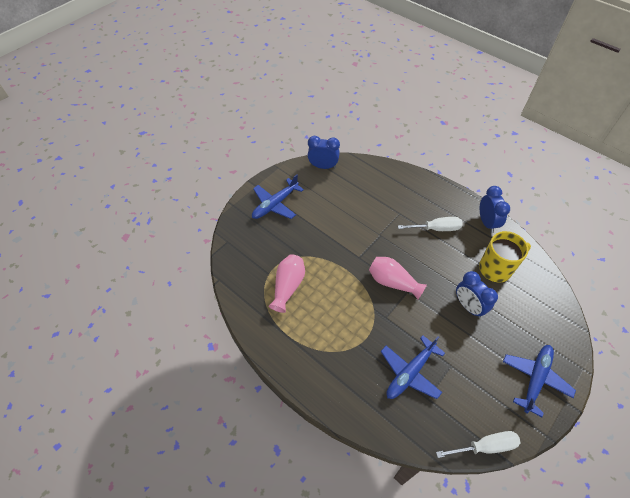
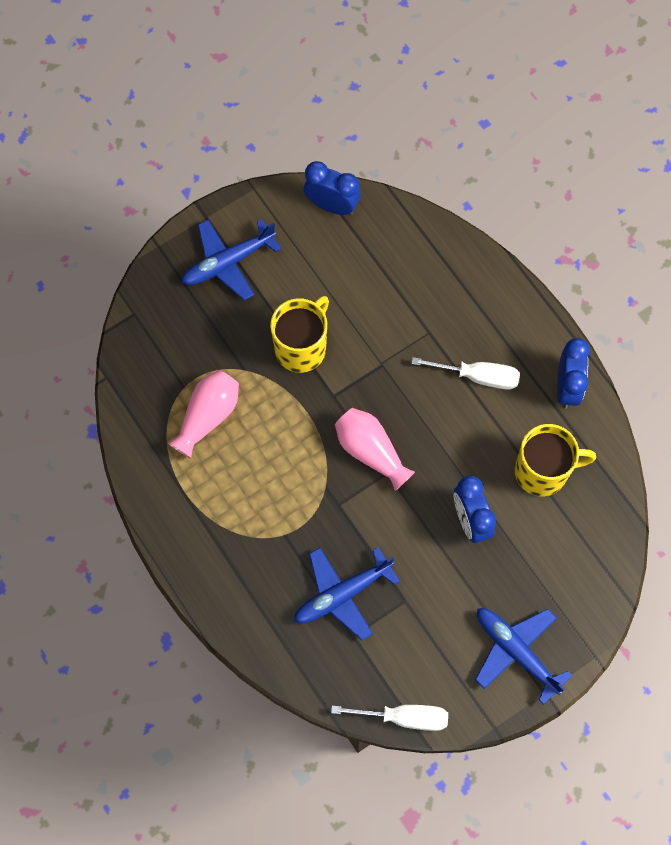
camera: 15 degrees right, 15 degrees up
(331, 237) = (301, 347): none -> yellow mug
(535, 379) = (516, 652): blue plane -> blue plane turned 90 degrees counterclockwise

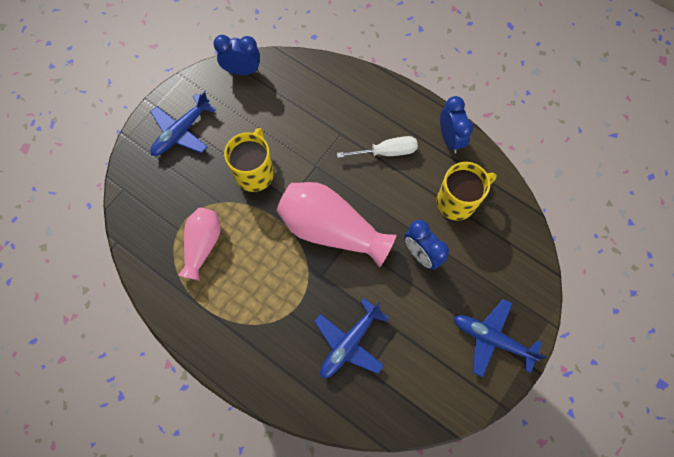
camera: 20 degrees left, 0 degrees up
(370, 451) = (331, 229): pink vase -> pink vase, size x1.66
(404, 717) = (430, 421): white screwdriver -> none

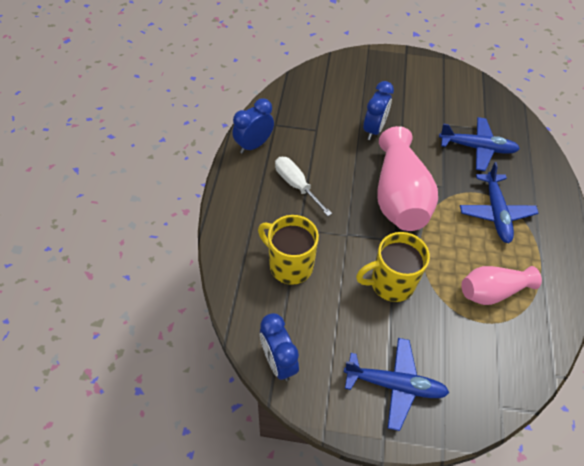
camera: 120 degrees left, 15 degrees down
(457, 201) = (312, 122): yellow mug -> yellow mug (289, 265)
(492, 339) = (404, 72): blue plane -> blue plane (495, 212)

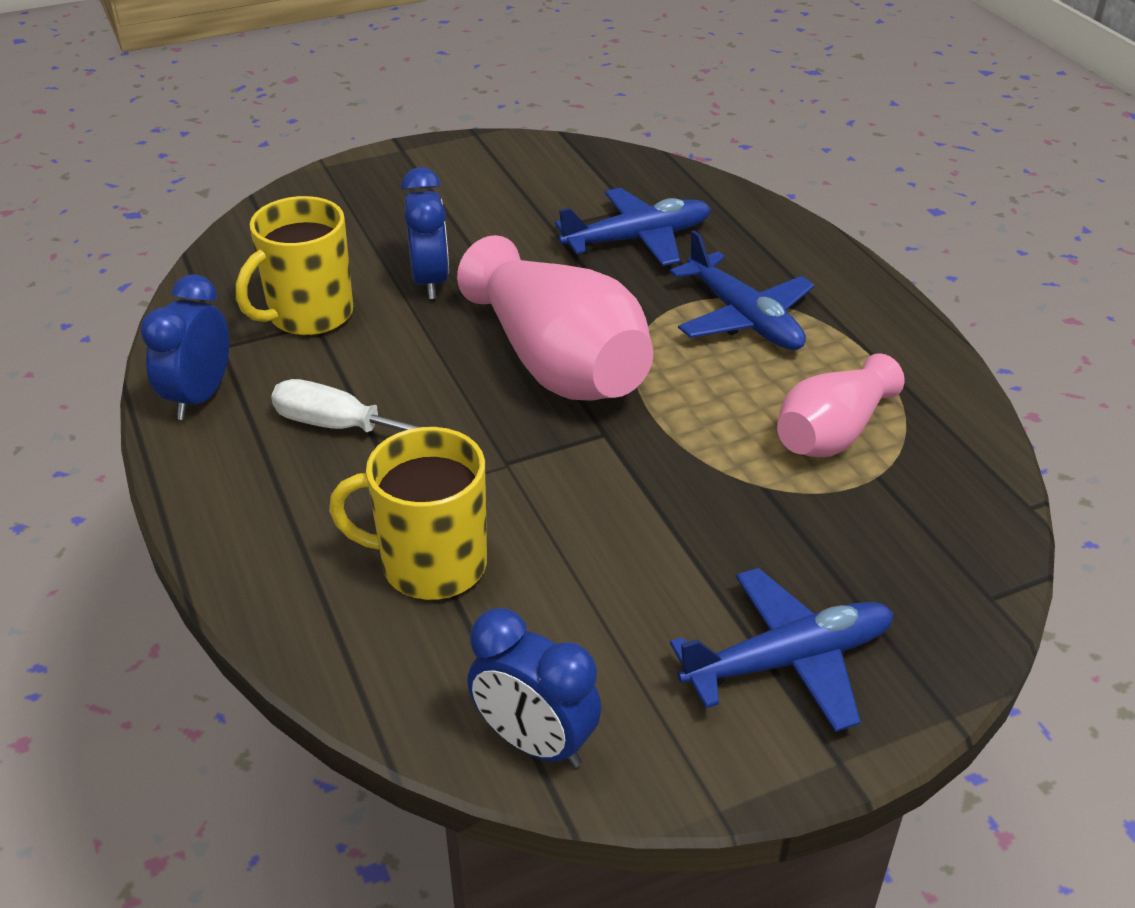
camera: 30 degrees left, 15 degrees down
(390, 283) = (650, 503): yellow mug -> yellow mug (308, 315)

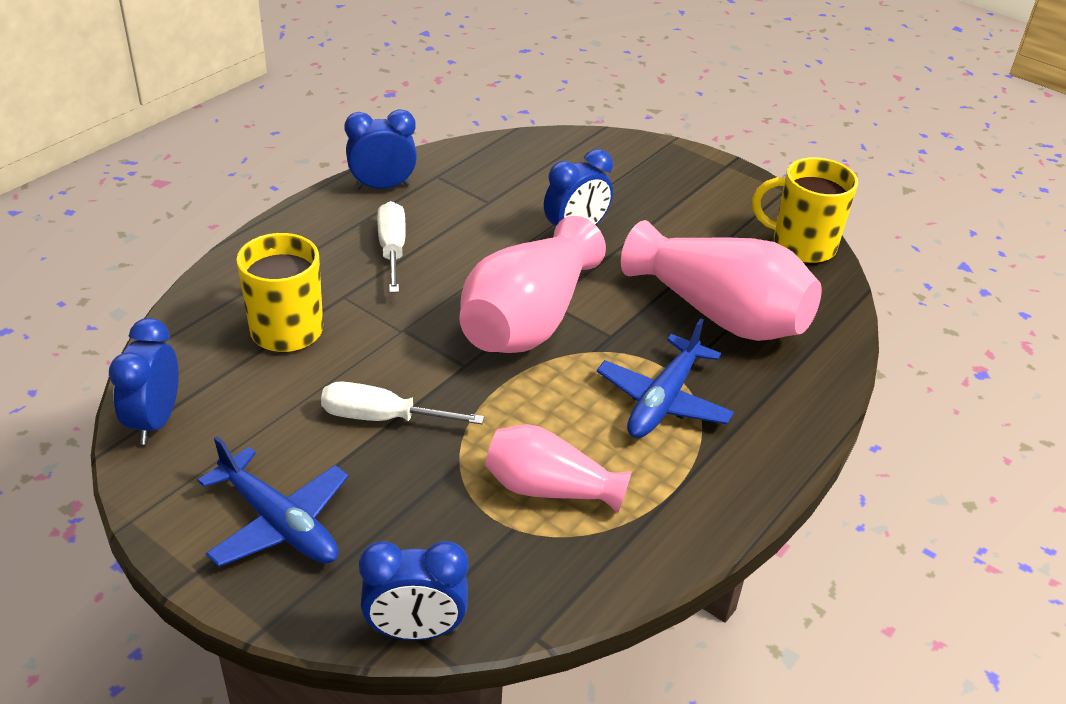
camera: 60 degrees right, 0 degrees up
(308, 315) = (495, 196): yellow mug -> yellow mug (801, 245)
(637, 239) = (720, 313): blue plane -> pink vase
(654, 523) = (382, 418): none -> white screwdriver
(994, 590) = (415, 630): none -> blue clock

